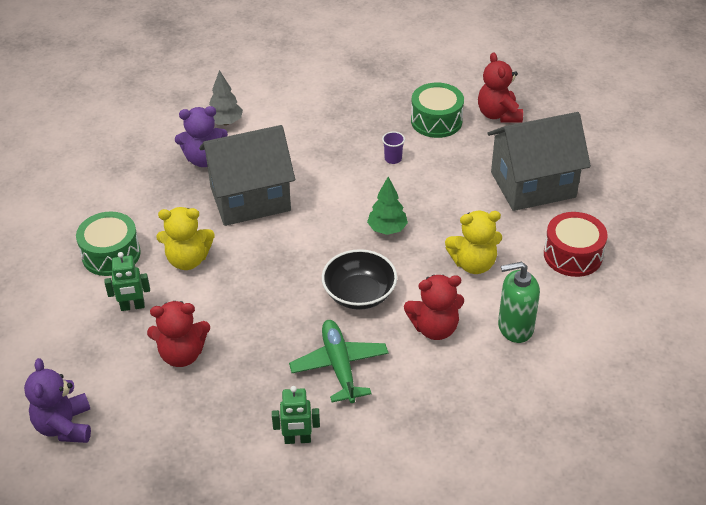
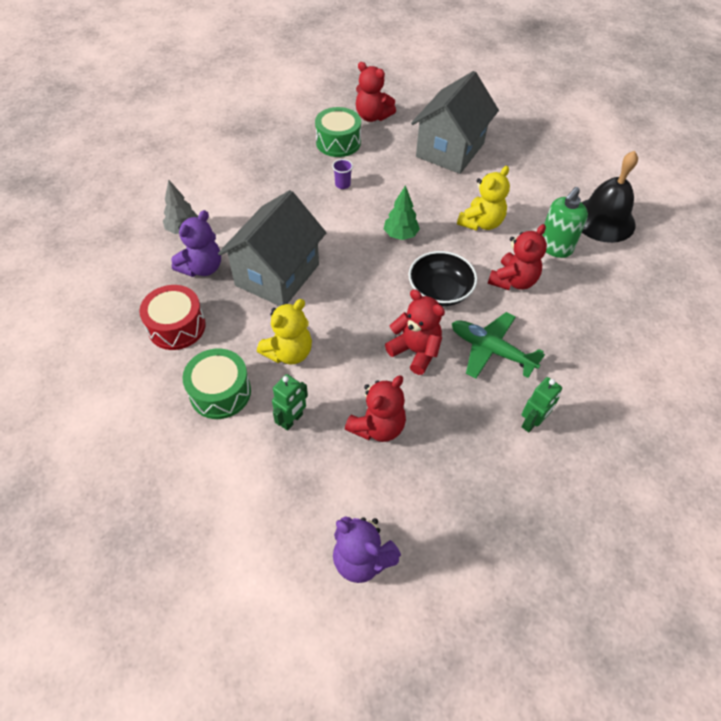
camera: 45 degrees left, 10 degrees up
(279, 324) = (415, 351): none -> red teddy bear
(573, 255) = (527, 180): red drum -> red drum (176, 326)
(601, 336) = (603, 220): none -> black bell

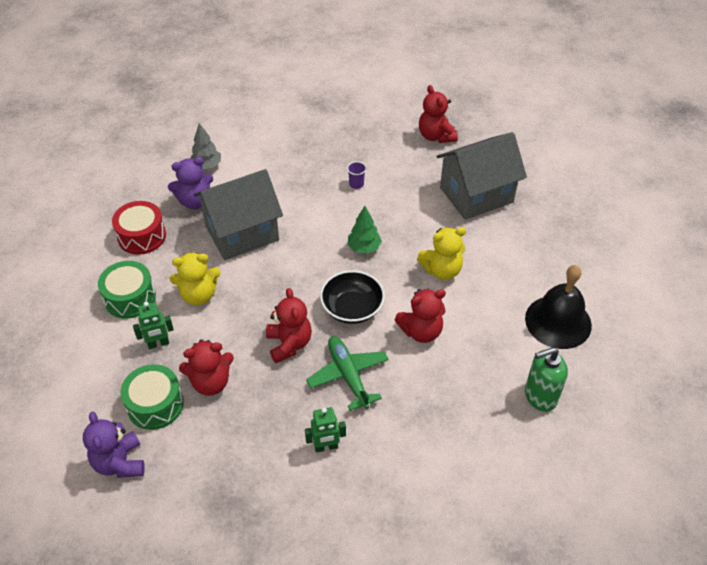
camera: 35 degrees right, 5 degrees down
(338, 142) = (386, 147): green drum -> green drum (155, 405)
(555, 247) = (487, 322): green soap dispenser -> green soap dispenser (540, 396)

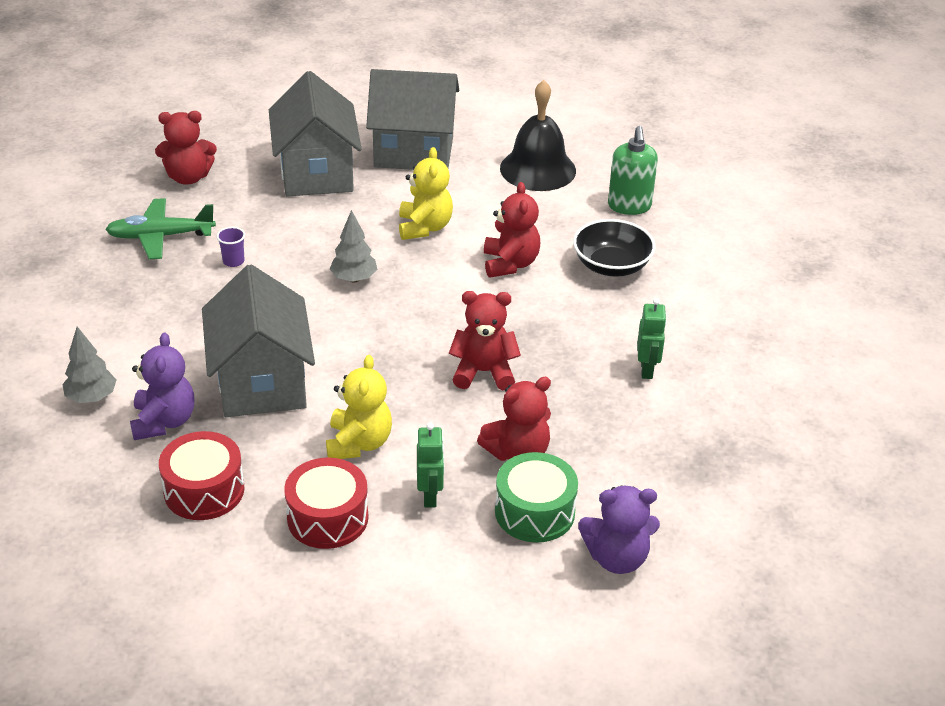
camera: 75 degrees left, 10 degrees down
(130, 298) = (327, 518): green drum -> red drum
(211, 382) = (517, 453): red teddy bear -> red teddy bear turned 60 degrees clockwise
(348, 375) = (552, 333): green plane -> green plane (160, 236)
(352, 308) = (450, 309): black bowl -> black bowl (611, 266)
(364, 248) = (354, 279): green tree -> grey tree
(535, 240) = (414, 152): none -> grey house

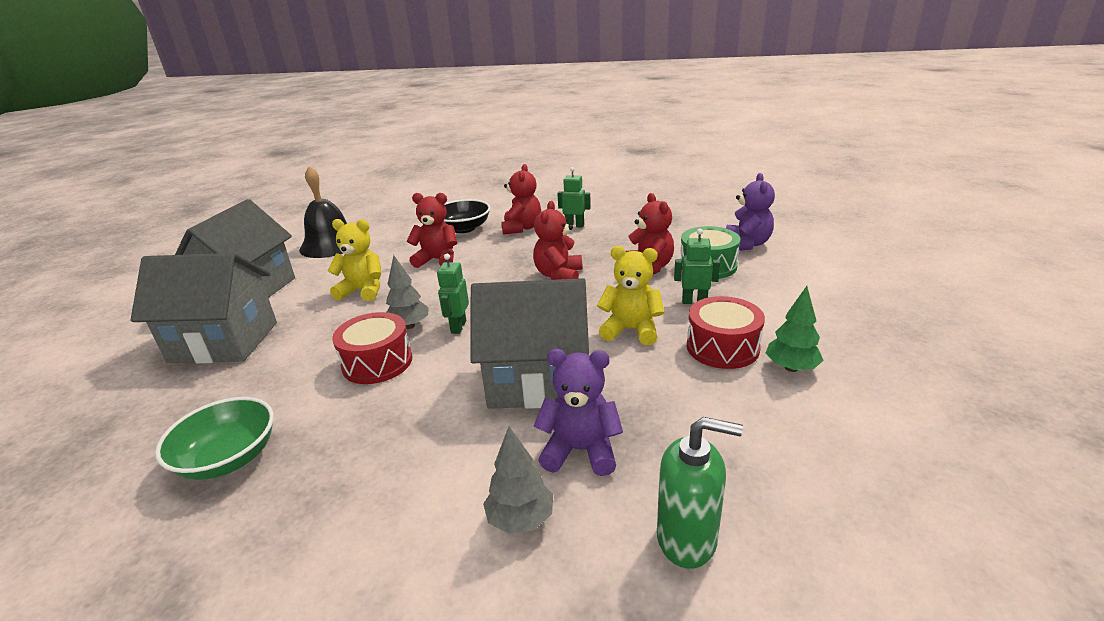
camera: 75 degrees left, 10 degrees down
(160, 236) = (229, 458): green plane -> green bowl
(188, 177) = (127, 434): red teddy bear -> red teddy bear (522, 228)
(204, 490) = (691, 419): red drum -> red drum (377, 362)
(233, 261) = (327, 398): purple cup -> none
(290, 571) = (791, 368): none -> green tree
(355, 313) = (458, 327): none -> green robot
(629, 206) = (404, 219): green soap dispenser -> green soap dispenser (687, 539)

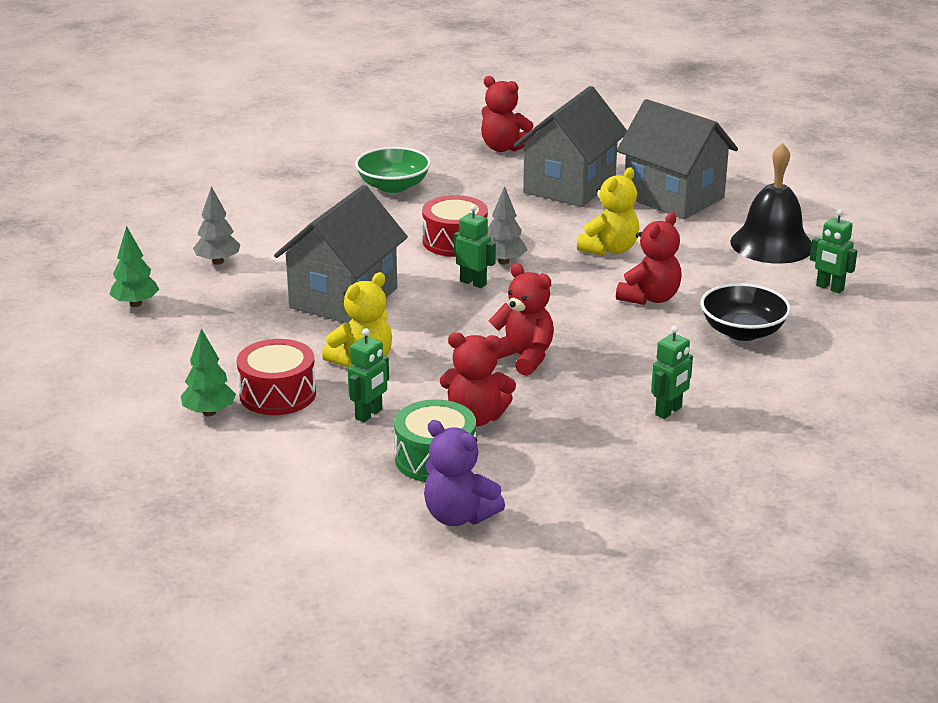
camera: 115 degrees right, 0 degrees up
(390, 220) = (829, 288): none -> green robot
(522, 228) = (700, 371): red teddy bear -> red teddy bear (504, 148)
(580, 450) = (245, 293): purple teddy bear -> none
(687, 539) = (135, 304): green soap dispenser -> green tree

